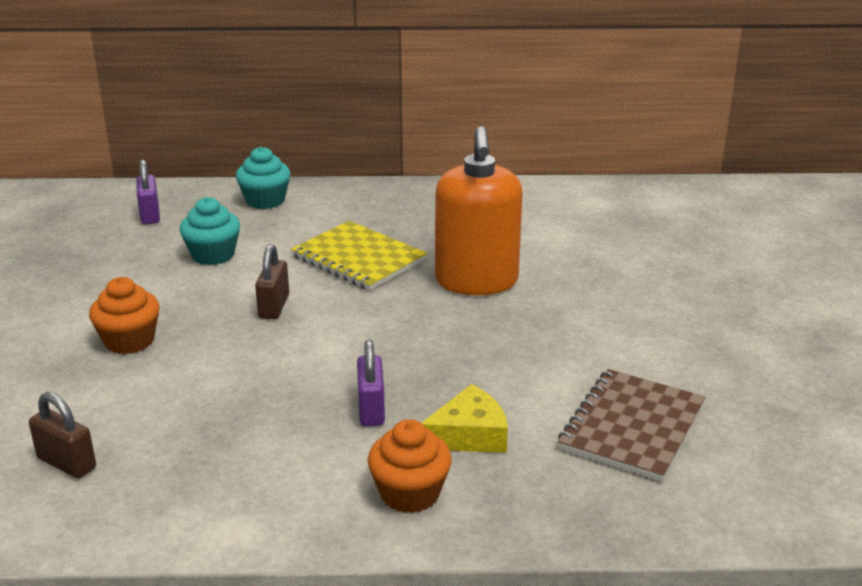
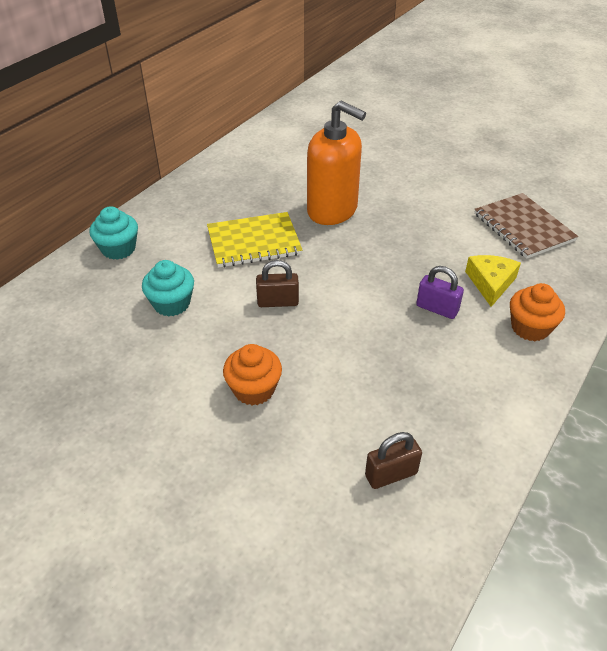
camera: 55 degrees left, 15 degrees up
(150, 215) = (65, 314): purple padlock -> none
(274, 306) = (278, 302): brown padlock -> brown padlock turned 45 degrees counterclockwise

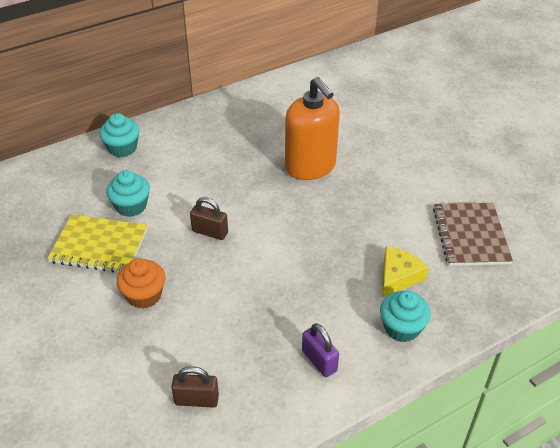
camera: 25 degrees right, 0 degrees up
(254, 242) = (227, 174): yellow notebook -> yellow notebook (99, 245)
(437, 309) = (333, 282): purple padlock -> purple padlock (319, 361)
(530, 328) = (402, 328): orange cupcake -> turquoise cupcake

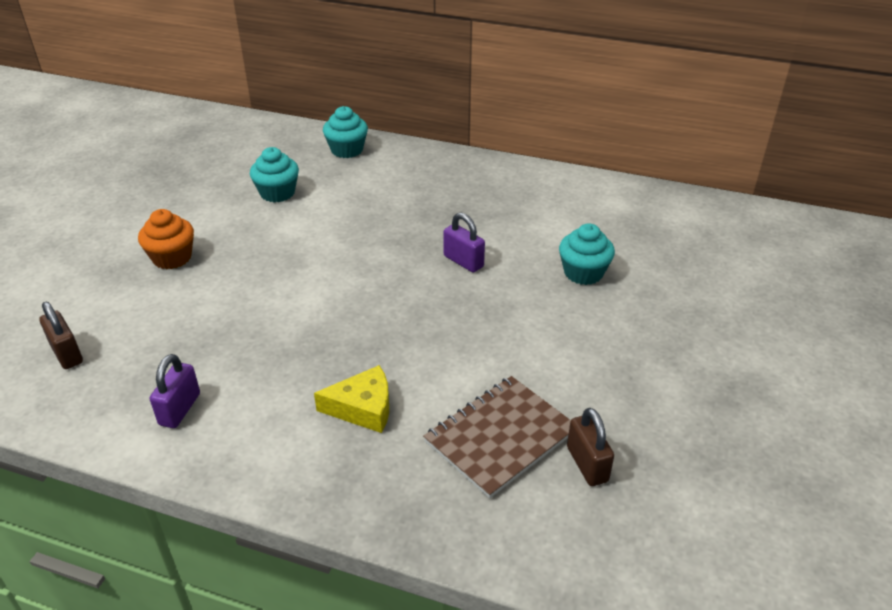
camera: 50 degrees right, 5 degrees down
(99, 245) = (210, 204): yellow notebook -> none
(210, 232) = (292, 250): brown padlock -> brown padlock (587, 464)
(310, 166) = (463, 261): orange soap dispenser -> purple padlock
(402, 328) = (283, 449): turquoise cupcake -> turquoise cupcake (583, 273)

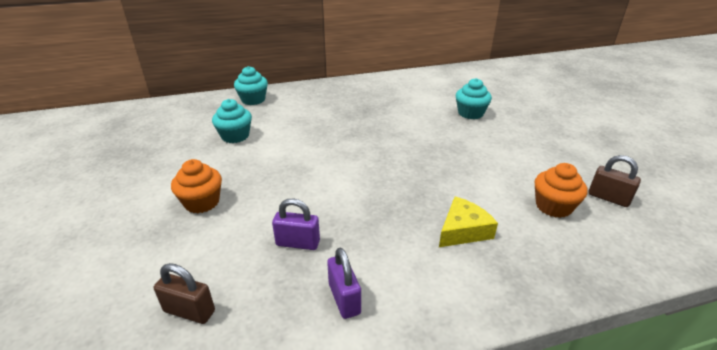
camera: 35 degrees left, 5 degrees down
(463, 261) = (404, 130): purple padlock -> purple padlock (298, 243)
(500, 437) = (553, 206): brown notebook -> orange cupcake

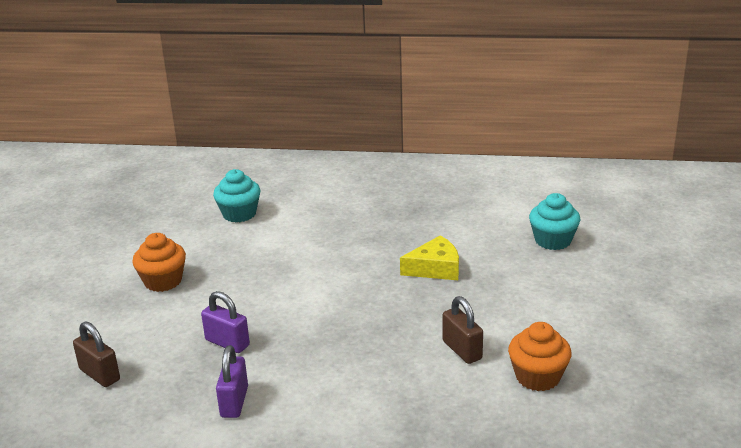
camera: 25 degrees right, 5 degrees down
(253, 100) = (289, 170): turquoise cupcake -> none
(463, 230) = (405, 374): yellow cheese -> yellow cheese (435, 268)
(608, 198) = (621, 385): brown padlock -> brown padlock (462, 350)

